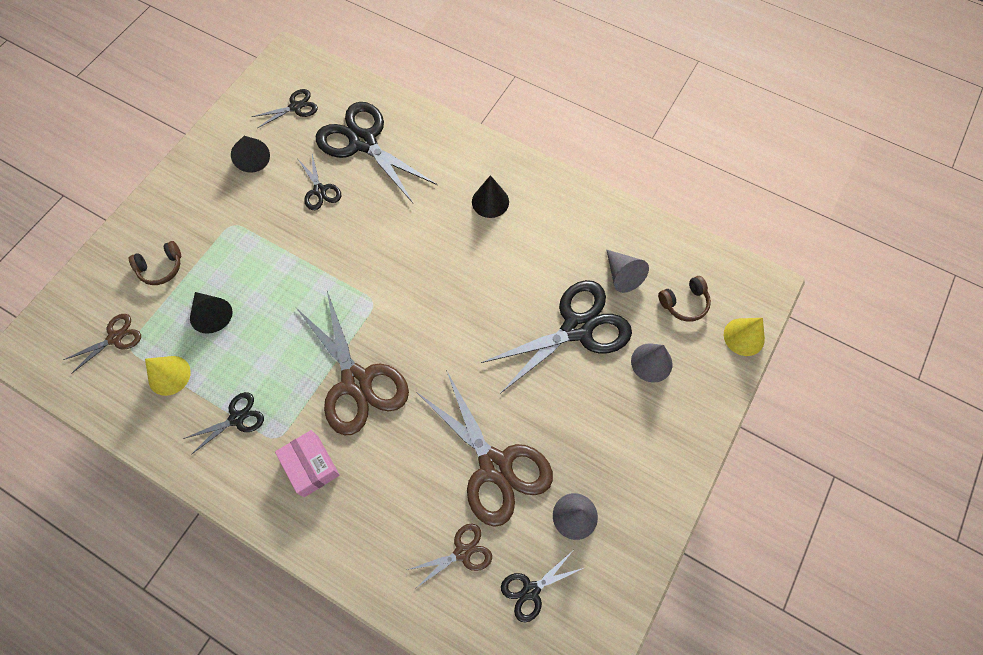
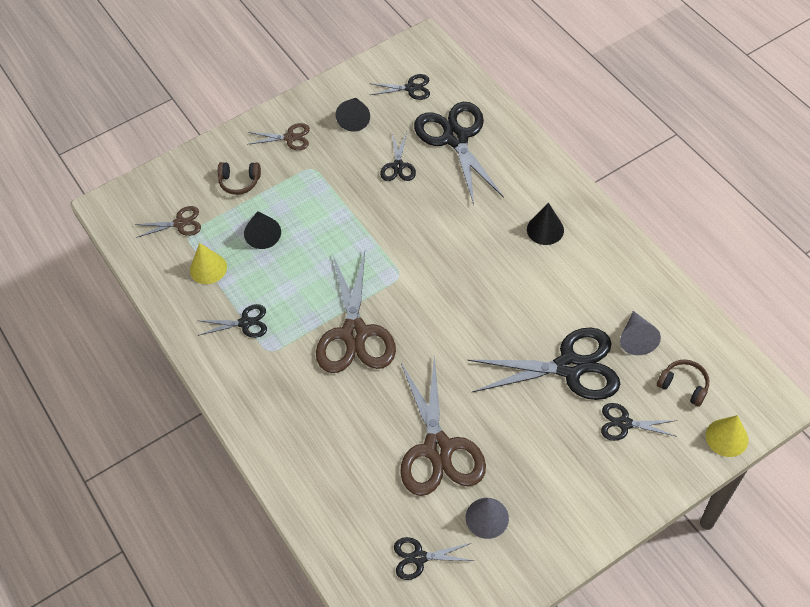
camera: 30 degrees right, 10 degrees down
(311, 466) = (286, 384): pink box -> none
(463, 552) = (377, 503): brown scissors -> brown scissors (290, 138)
(651, 362) = (624, 423): grey cone -> black scissors
(684, 303) = (684, 385): brown headphones -> brown headphones turned 150 degrees counterclockwise

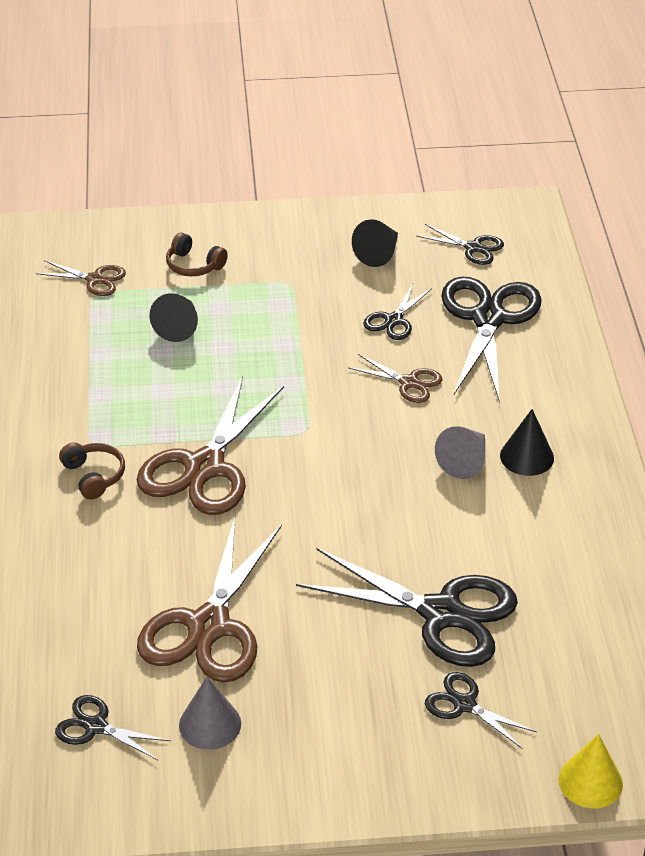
camera: 25 degrees right, 15 degrees down
(208, 268) = (90, 335): yellow cone -> none
(245, 323) = (89, 404): black scissors -> none
(290, 138) = (287, 244): brown scissors -> brown scissors (409, 383)
(636, 339) = (554, 621): grey cone -> grey cone (465, 461)
(684, 385) = (577, 699): brown headphones -> brown headphones (94, 476)

